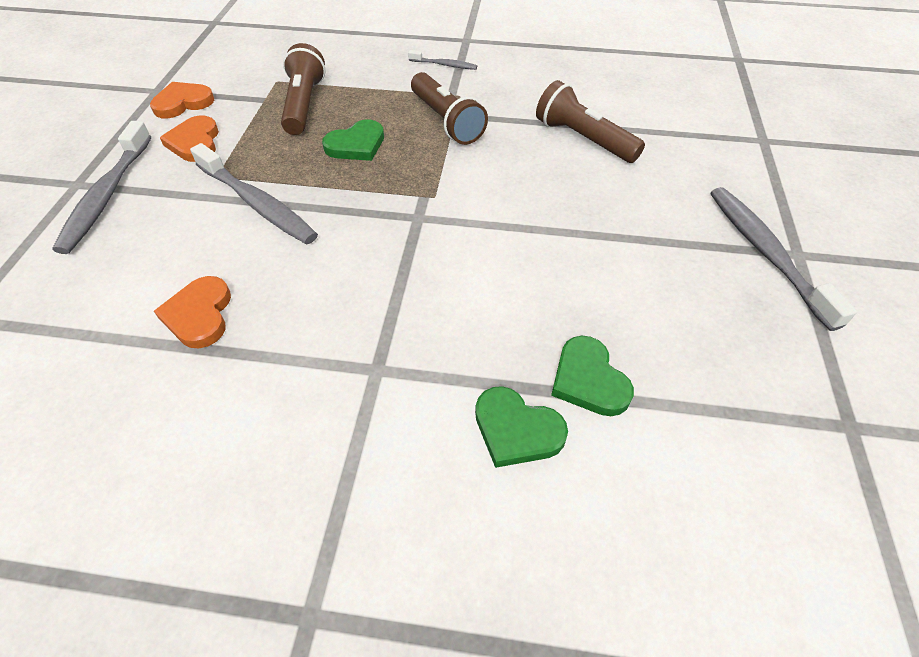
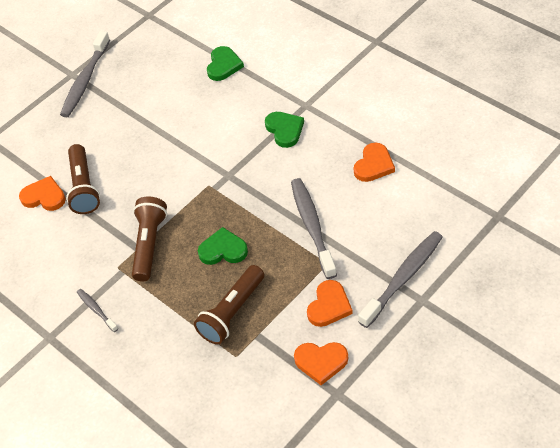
camera: 140 degrees left, 0 degrees up
(516, 430) = (268, 61): green heart -> green heart (284, 130)
(614, 117) = (44, 196): none -> orange heart

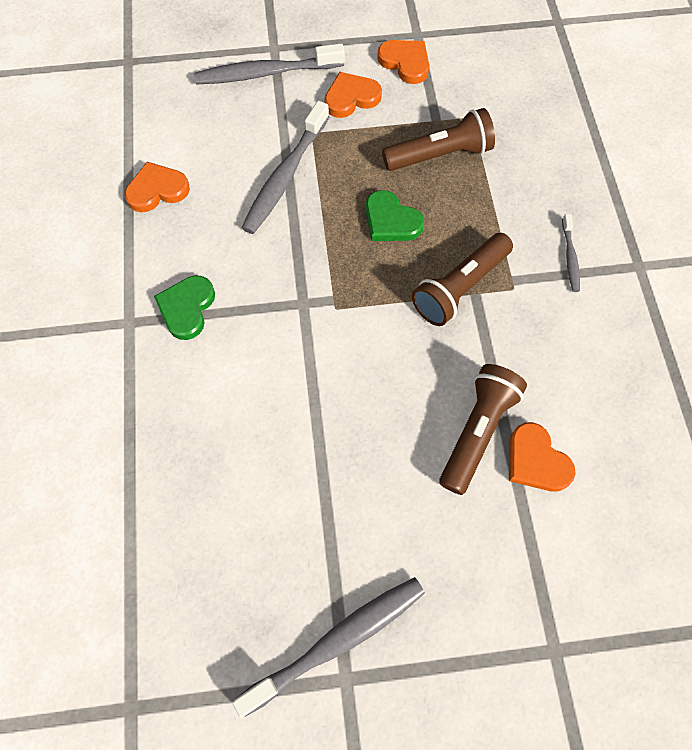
camera: 145 degrees left, 15 degrees up
(223, 65) = (143, 479): green heart -> none

